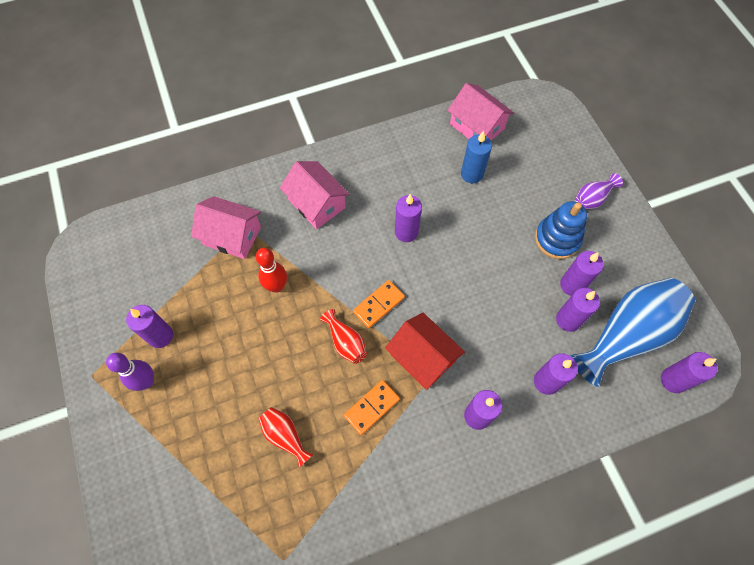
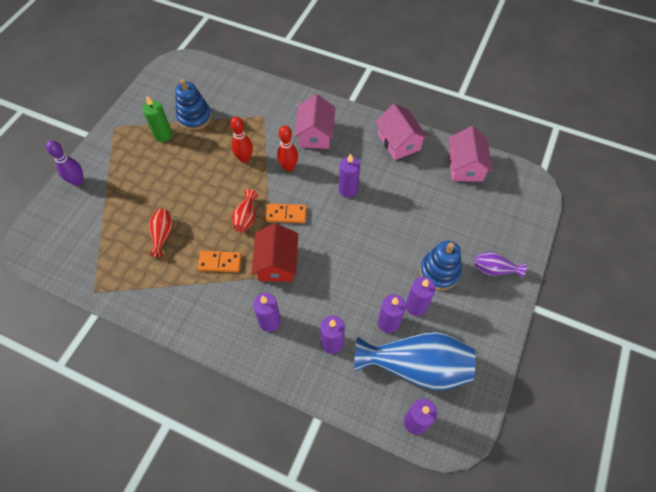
camera: 45 degrees right, 5 degrees down
(147, 381) = (133, 151): purple bowling pin -> purple bowling pin (78, 181)
(160, 336) = (163, 135): purple candle -> green candle
(173, 288) = (194, 117): none -> blue stacking toy
(232, 236) = (252, 115): pink house -> pink house (399, 142)
(329, 258) = (288, 167): none -> red bowling pin
(471, 174) = (428, 190): blue candle -> none

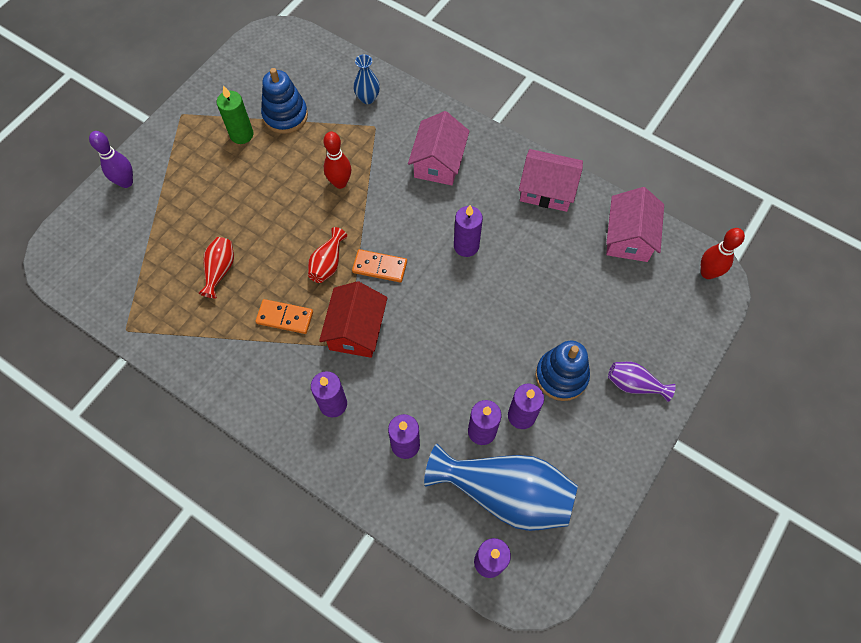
camera: 10 degrees right, 5 degrees up
(254, 97) = (367, 98): none -> blue vase
(288, 167) = (395, 203): red bowling pin -> red bowling pin (707, 273)
(399, 142) = (547, 190): pink house -> pink house turned 60 degrees counterclockwise

